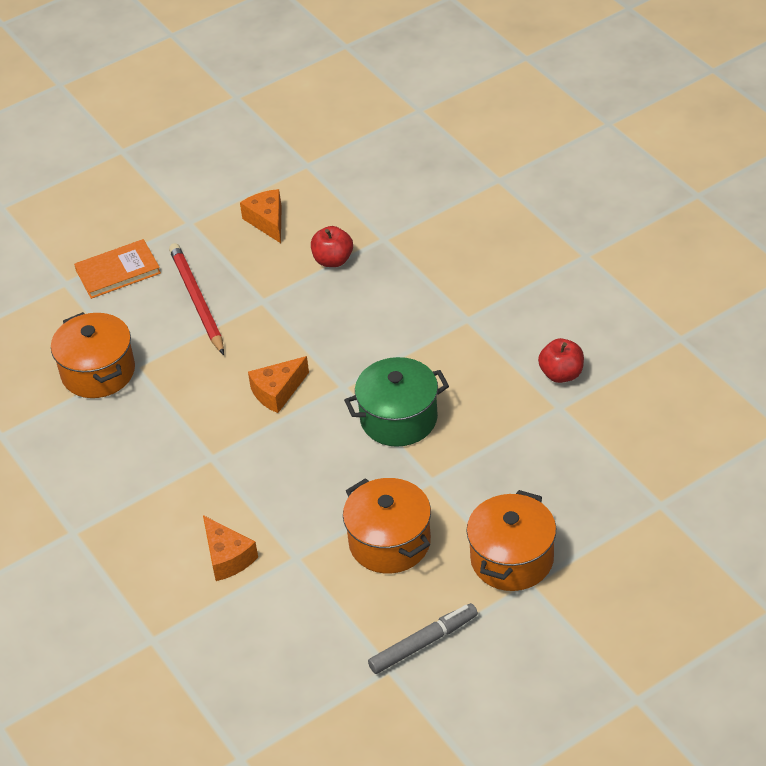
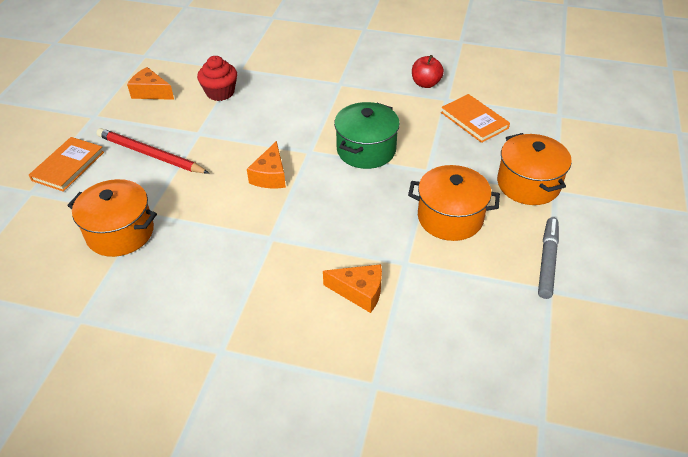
camera: 45 degrees left, 0 degrees up
(333, 260) = (220, 92): red apple -> red cupcake
(554, 452) = (474, 120): none -> orange book

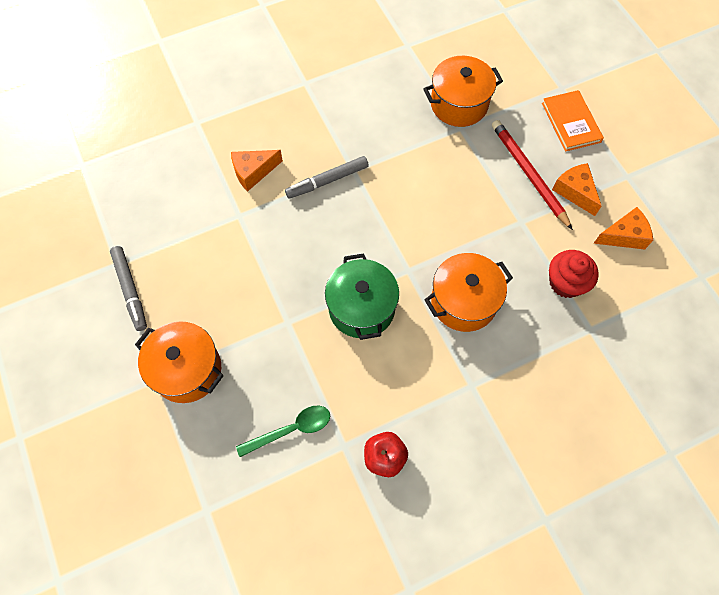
camera: 140 degrees right, 20 degrees up
(150, 154) = (528, 174): red pencil -> red pencil turned 105 degrees counterclockwise
(270, 176) = (412, 221): orange cheese -> orange cheese (575, 192)
(302, 243) = (327, 181): none -> grey marker
(450, 217) = (233, 281): orange pot -> orange pot (463, 301)
(474, 120) = (291, 429): orange book -> green spoon

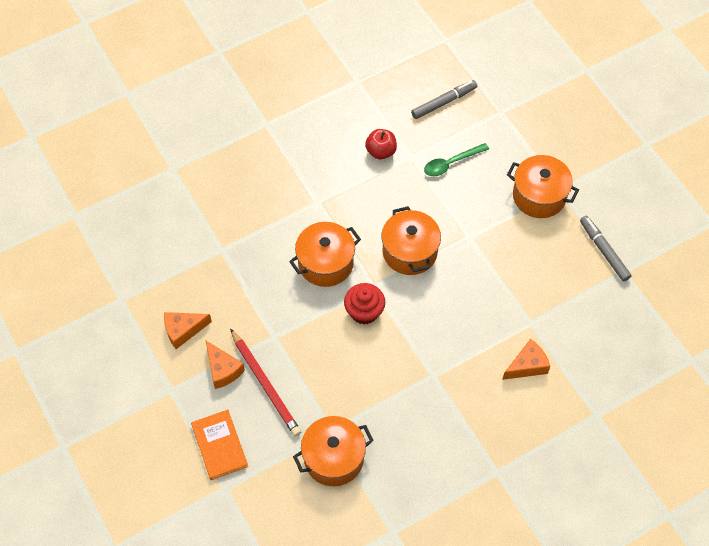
camera: 175 degrees right, 5 degrees down
(327, 181) = (456, 362): grey marker -> grey marker (444, 102)
(361, 308) = (409, 252): green pot -> orange pot
(566, 282) = (239, 285): red cupcake -> red cupcake (364, 311)

